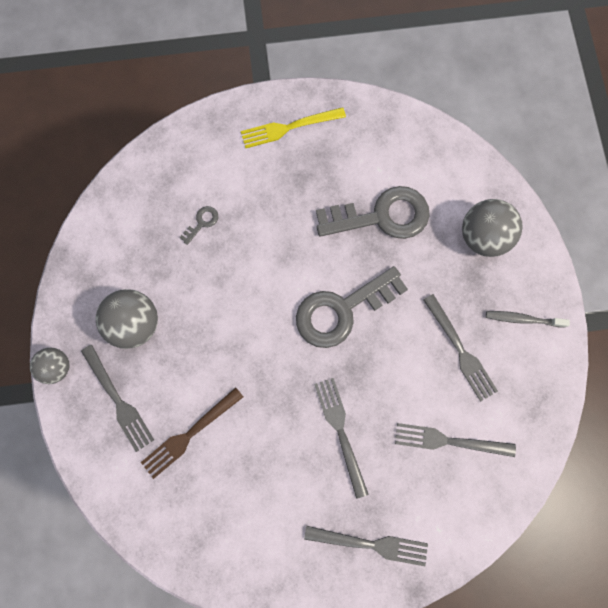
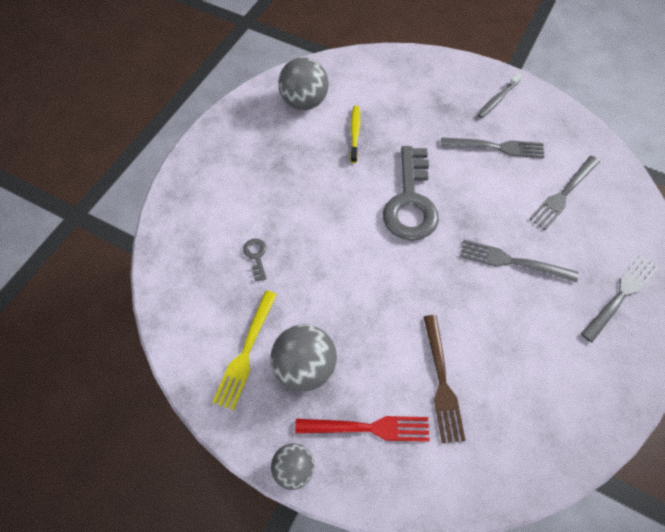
camera: 55 degrees left, 15 degrees down
(118, 401) = (368, 428): grey fork -> red fork
(288, 128) = (231, 149): yellow fork -> yellow fork (246, 353)
(381, 216) = (355, 133): grey key -> yellow toothbrush
(483, 237) = (419, 86): grey ball -> grey ball (304, 102)

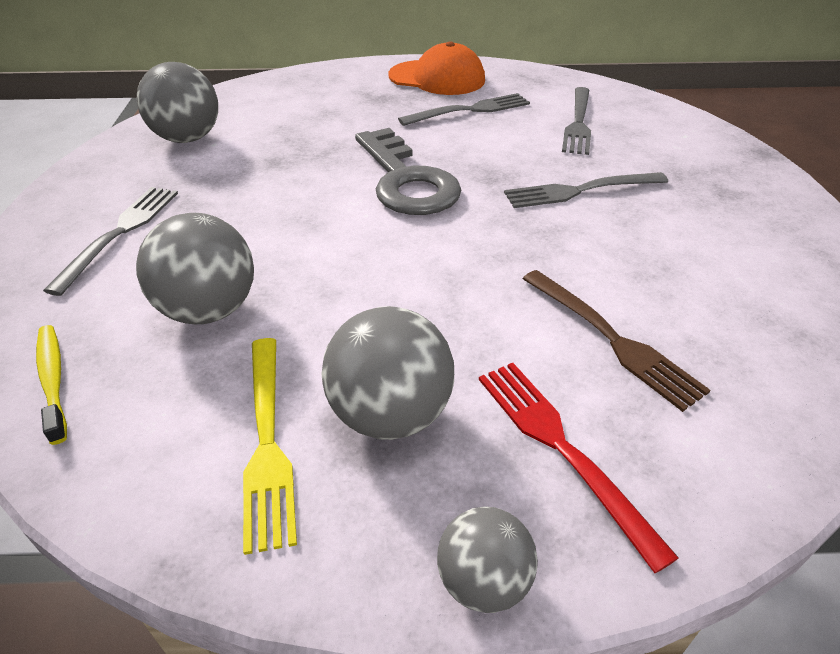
camera: 30 degrees left, 20 degrees down
(256, 256) = (209, 310): grey key -> grey ball
(355, 133) = (281, 146): yellow toothbrush -> yellow toothbrush (53, 380)
(368, 428) = (560, 447): red fork -> red fork turned 90 degrees counterclockwise
(497, 99) = (437, 78): grey toothbrush -> orange cap
(621, 294) = (722, 177): grey fork -> grey fork (120, 232)

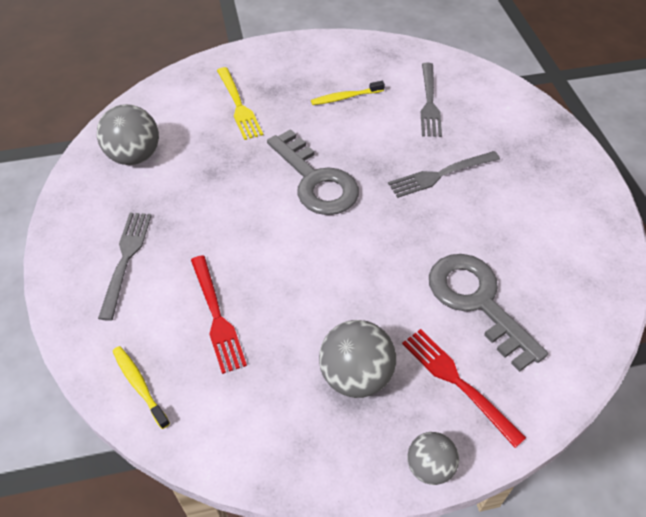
camera: 10 degrees left, 10 degrees up
(209, 310) = (217, 317): grey ball -> red fork
(267, 443) = (290, 406): yellow fork -> yellow fork (239, 106)
(437, 78) = (311, 61): orange cap -> none
(470, 110) = (345, 97): grey fork -> yellow toothbrush
(613, 340) = (477, 302): brown fork -> grey key

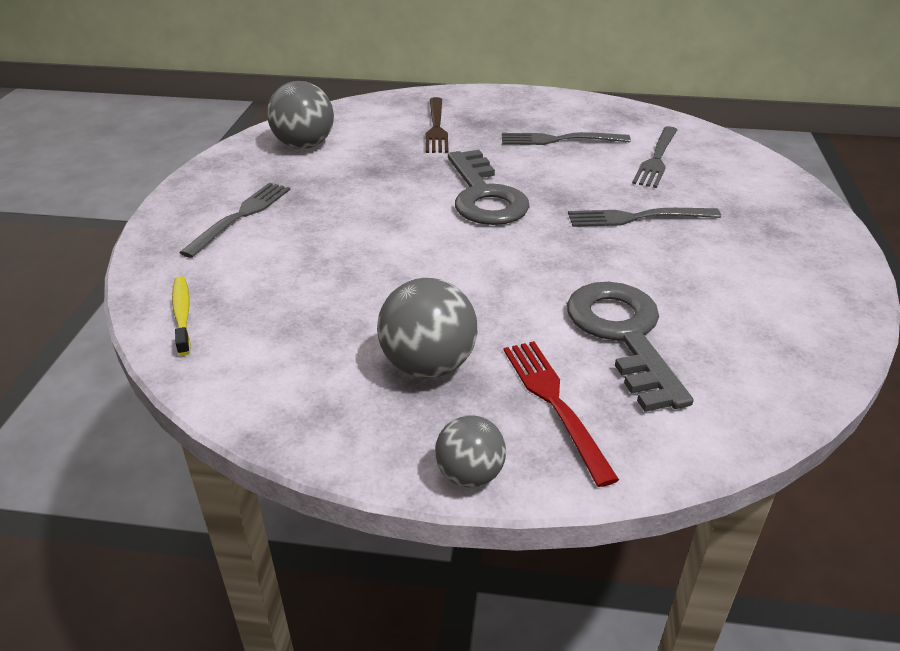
camera: 20 degrees right, 15 degrees down
(217, 317) = (302, 279): red fork -> none
(239, 106) = (436, 128): yellow fork -> brown fork
(345, 97) = (558, 140): yellow toothbrush -> grey fork

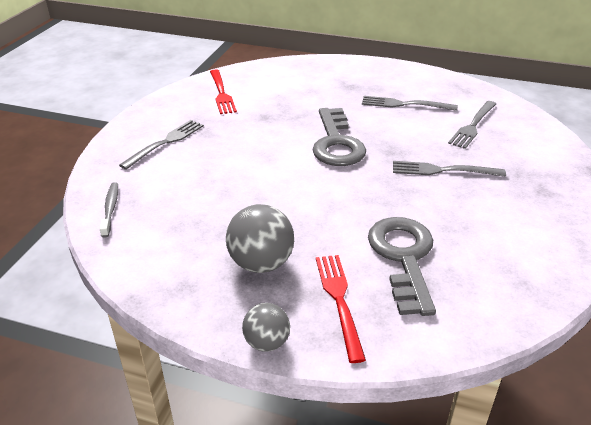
camera: 10 degrees right, 0 degrees up
(182, 315) = (110, 209): yellow toothbrush -> grey toothbrush
(304, 145) = (222, 93): grey ball -> red fork
(436, 128) = (318, 88): brown fork -> none

